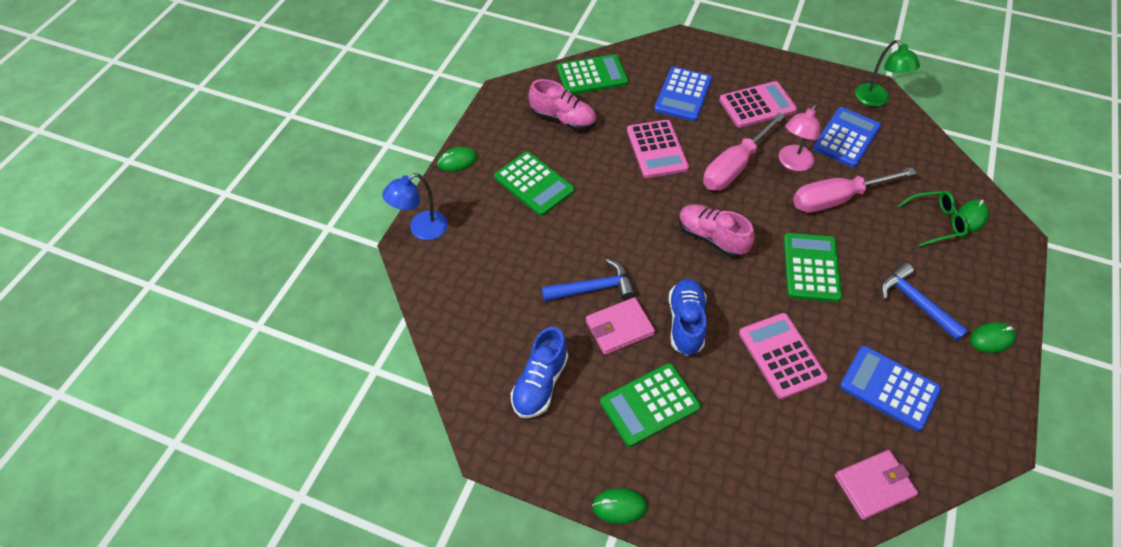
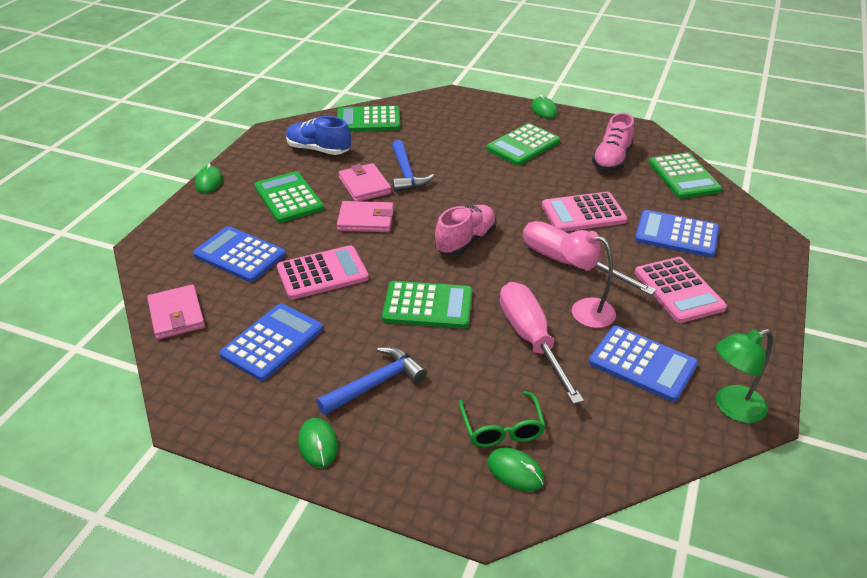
camera: 90 degrees right, 15 degrees down
(421, 229) = (467, 99): blue lamp -> none
(467, 332) = (368, 120): none -> green calculator
(685, 323) = (366, 220): blue shoe -> pink wallet
(764, 441) = (239, 255): none -> blue calculator

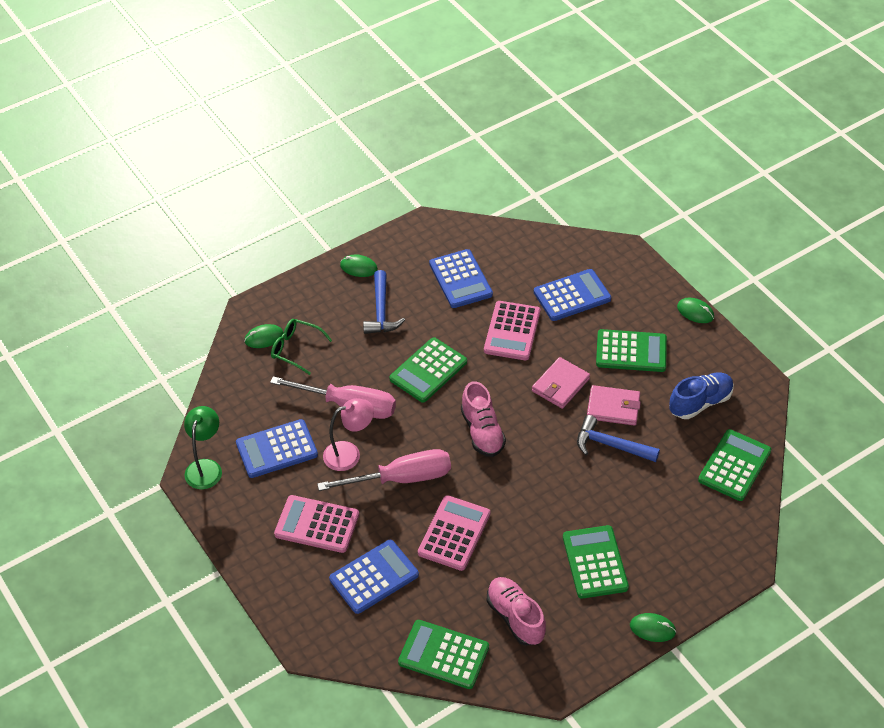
camera: 125 degrees right, 10 degrees up
(176, 315) = (527, 244): pink wallet -> none

